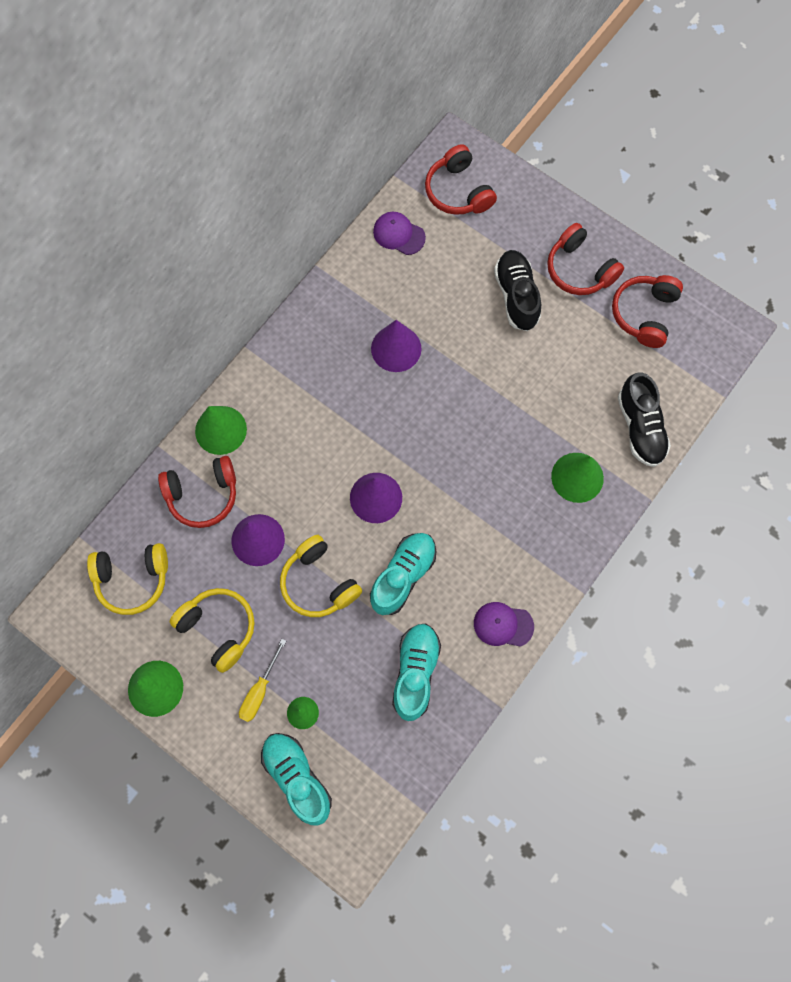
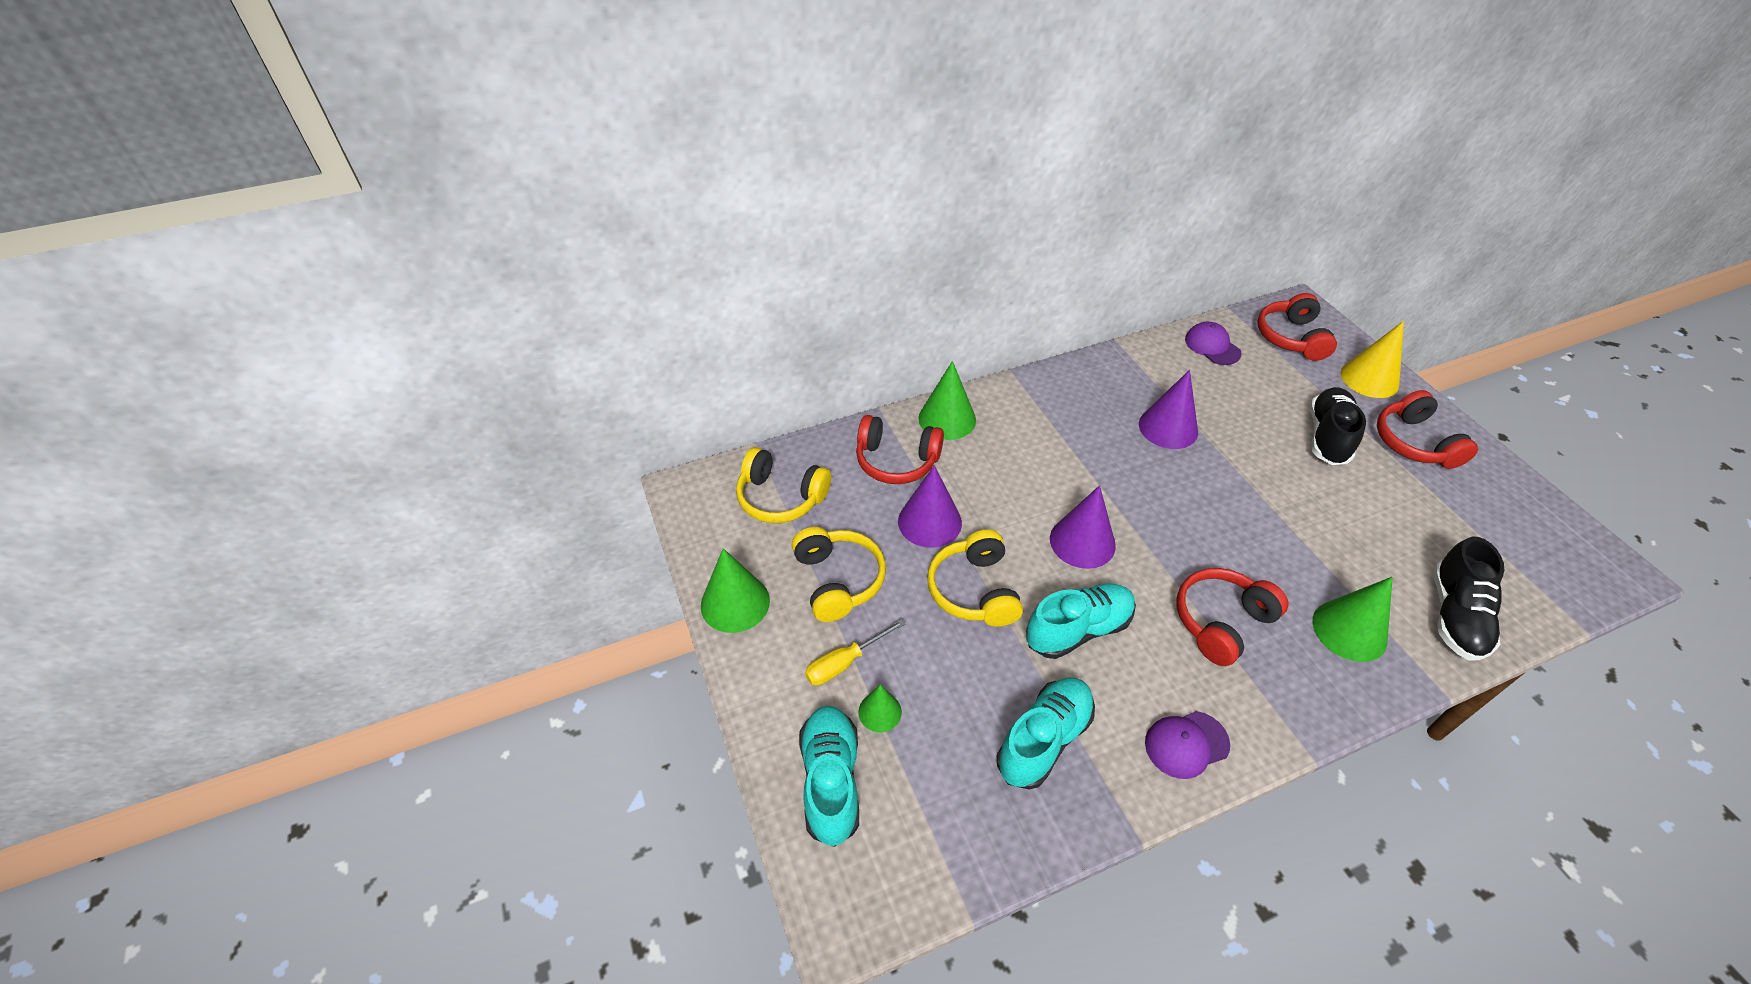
camera: 30 degrees right, 25 degrees down
(503, 625) = (1186, 744): purple cap -> purple cap turned 60 degrees counterclockwise
(531, 212) = (1369, 379): none -> yellow cone
(644, 314) = (1490, 510): red headphones -> red headphones (1221, 622)

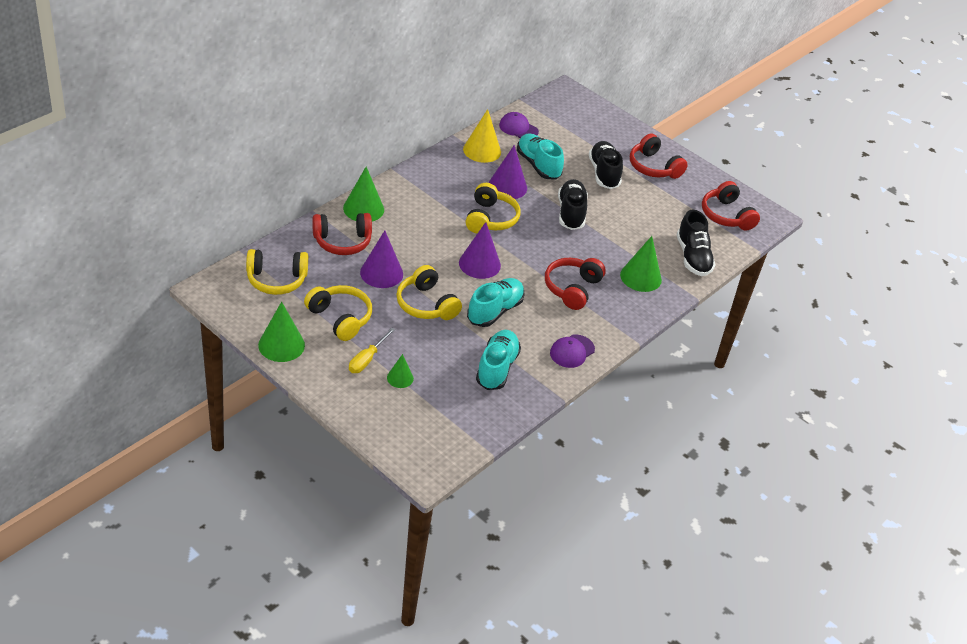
camera: 30 degrees left, 5 degrees down
(831, 781) = (388, 416): turquoise shoe -> turquoise shoe (538, 165)
(1124, 472) = (490, 218): none -> yellow headphones
(1256, 490) = (571, 213): none -> black shoe
(1291, 338) = (566, 114): red headphones -> red headphones (726, 215)
(1369, 379) = (620, 132): yellow cone -> yellow cone (482, 150)

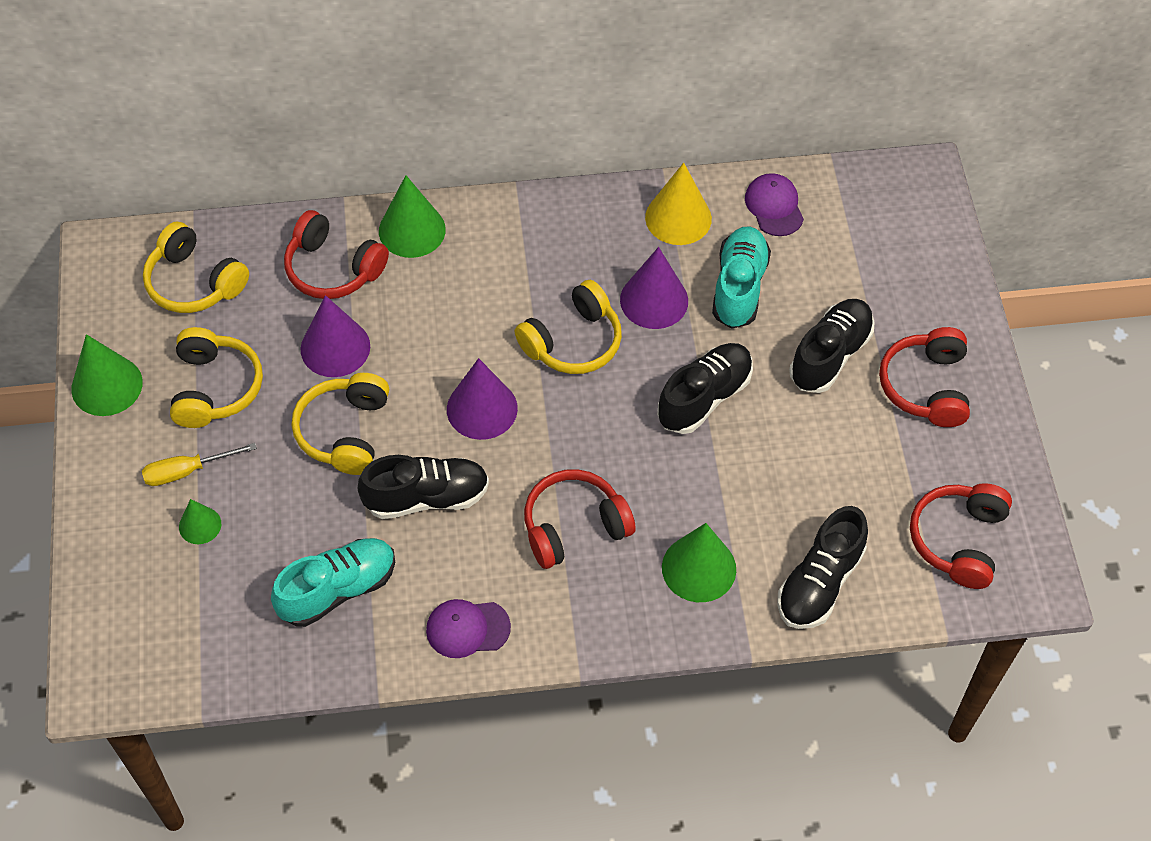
camera: 45 degrees right, 15 degrees up
(495, 311) = (426, 497): turquoise shoe -> black shoe

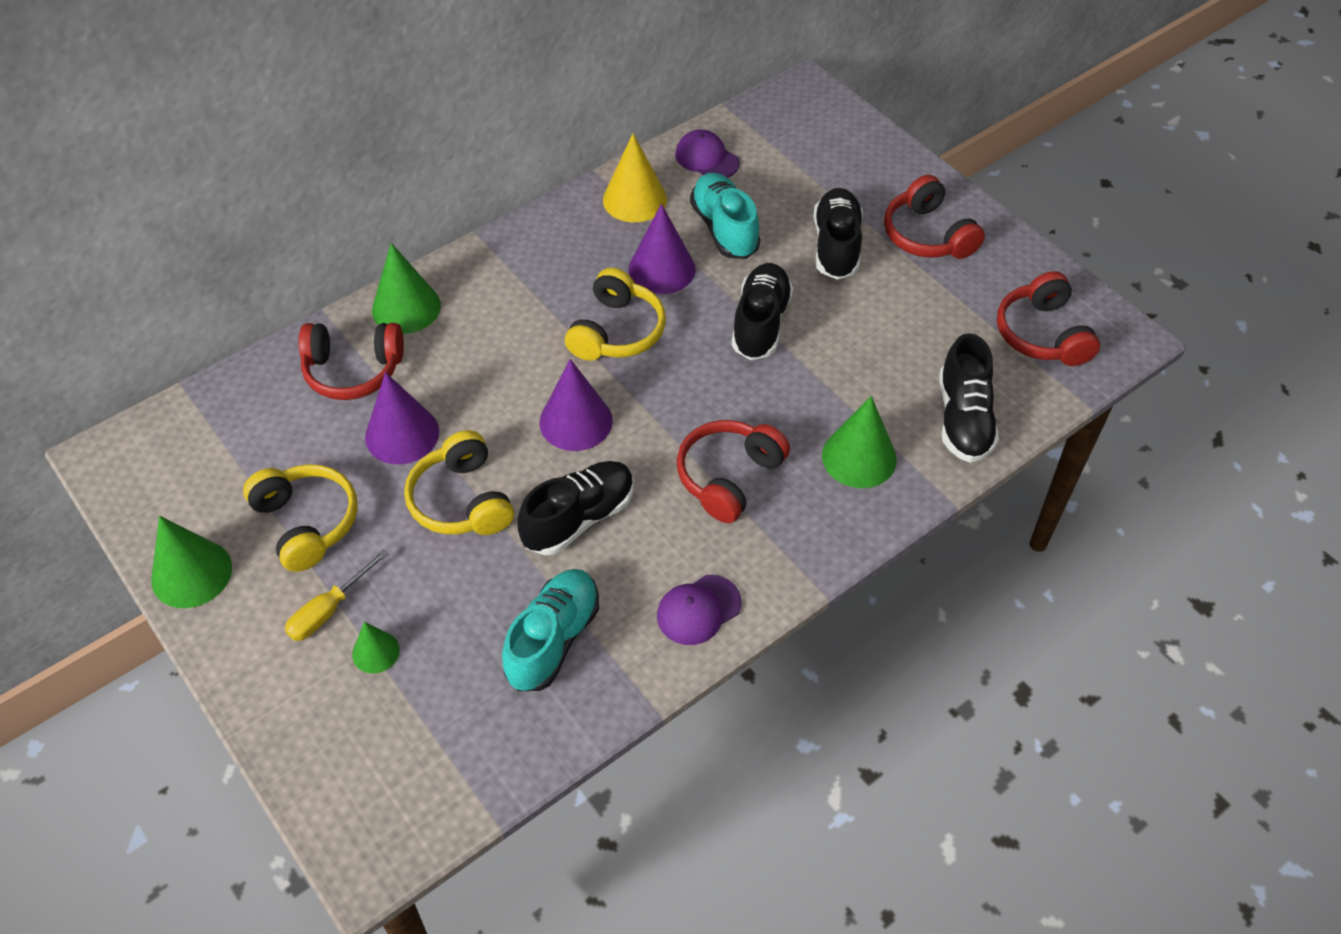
camera: 30 degrees left, 5 degrees down
(194, 282) = (222, 442): yellow headphones -> none

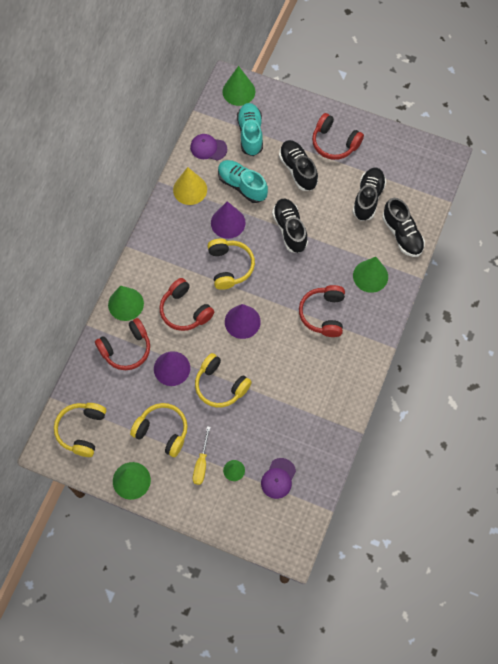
camera: 30 degrees left, 15 degrees up
(182, 454) = (82, 430): none -> yellow headphones
(553, 639) = (300, 425): turquoise shoe -> turquoise shoe (250, 134)
(579, 518) = (275, 367): black shoe -> black shoe (368, 198)
(698, 610) = (348, 381): purple cap -> purple cap (278, 478)
(812, 107) = (238, 91): none -> green cone
(1042, 334) = (411, 173): red headphones -> red headphones (185, 310)

